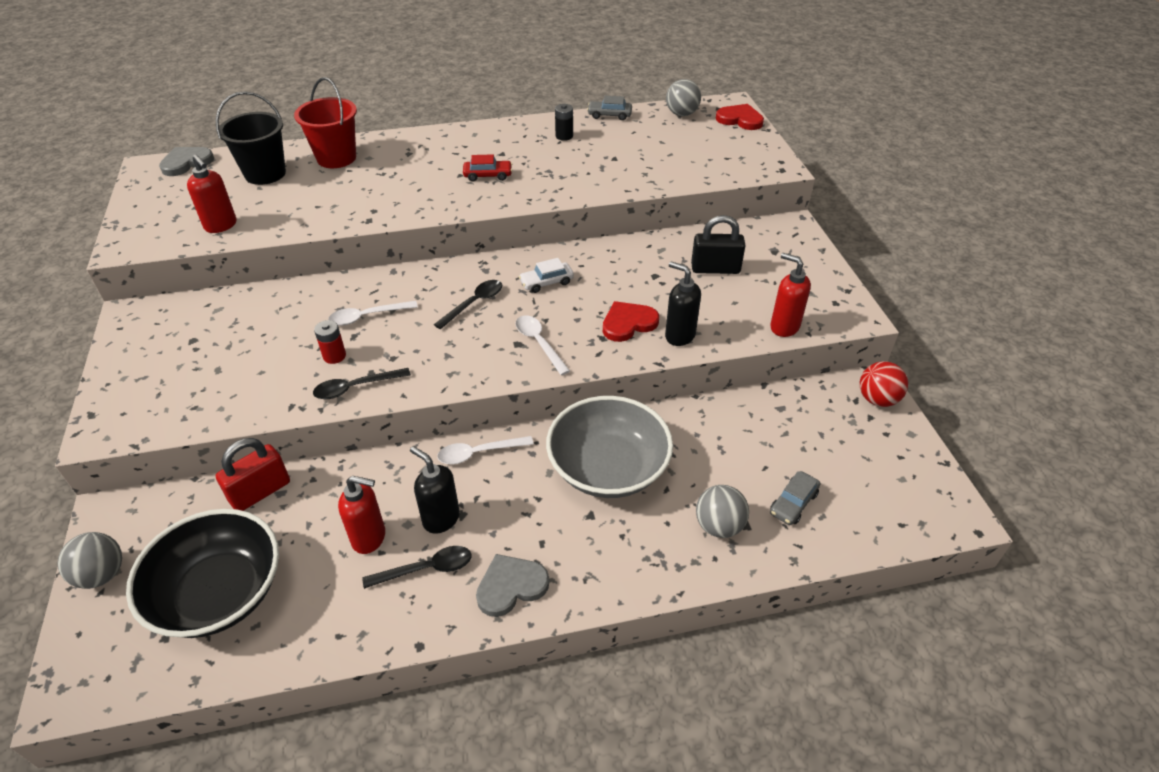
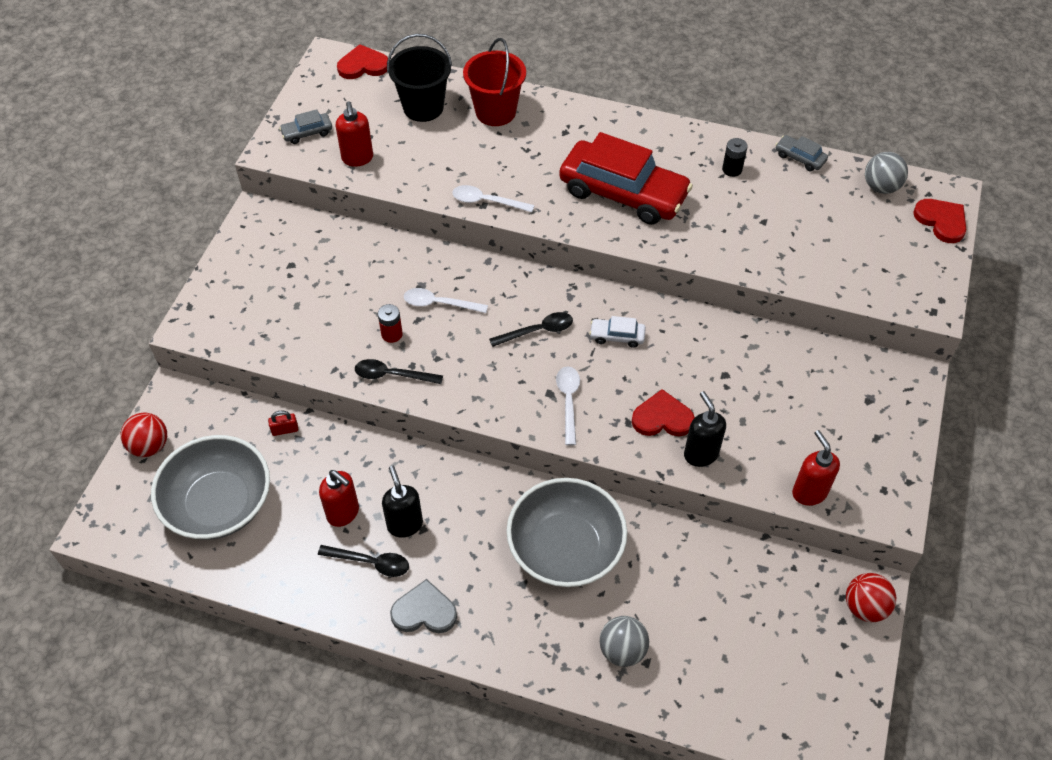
camera: 30 degrees right, 10 degrees up
(102, 574) = (149, 446): grey ball -> red ball
(186, 163) = (363, 65): grey heart -> red heart
(219, 593) = (219, 503): black bowl -> grey bowl
(260, 492) = (285, 430): red padlock -> red padlock, size x0.51
(479, 453) = (468, 479): white spoon -> white spoon (487, 201)
(488, 175) = (623, 193): red car -> red car, size x2.43
(715, 269) = (791, 394): black padlock -> none
(793, 503) = (702, 664): grey car -> grey car (307, 133)

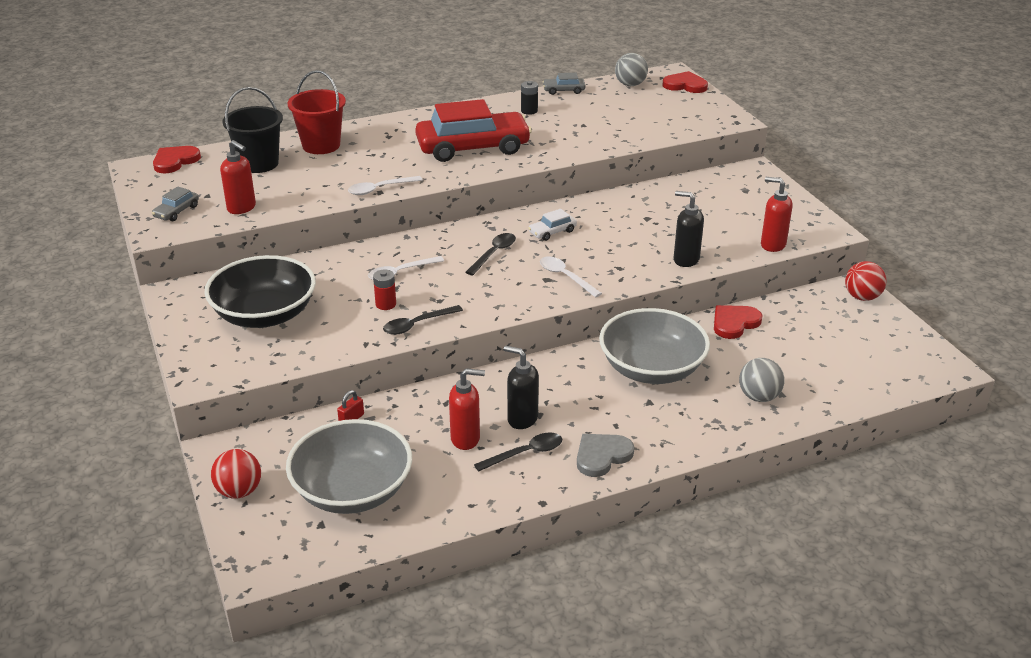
camera: 40 degrees left, 20 degrees down
(294, 284) = (264, 315): none -> black bowl
(662, 418) = (638, 255): red heart -> red heart (734, 323)

